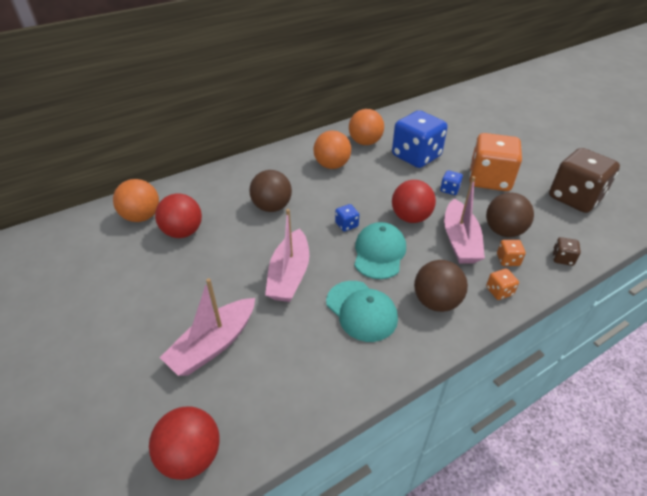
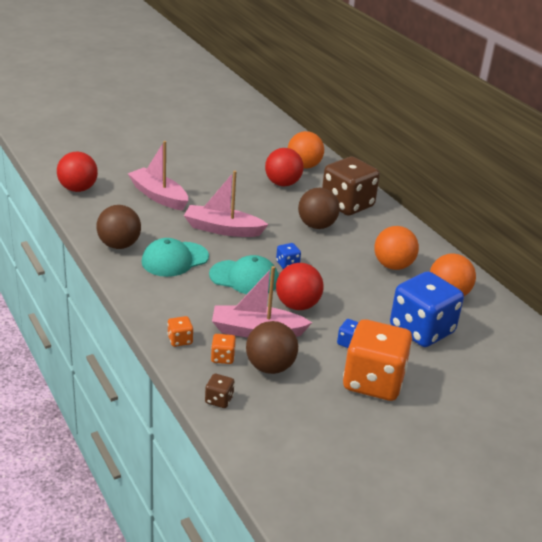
camera: 90 degrees right, 10 degrees down
(436, 302) = (175, 299): brown ball -> brown ball (119, 245)
(575, 198) = (335, 452): brown dice -> brown dice (347, 204)

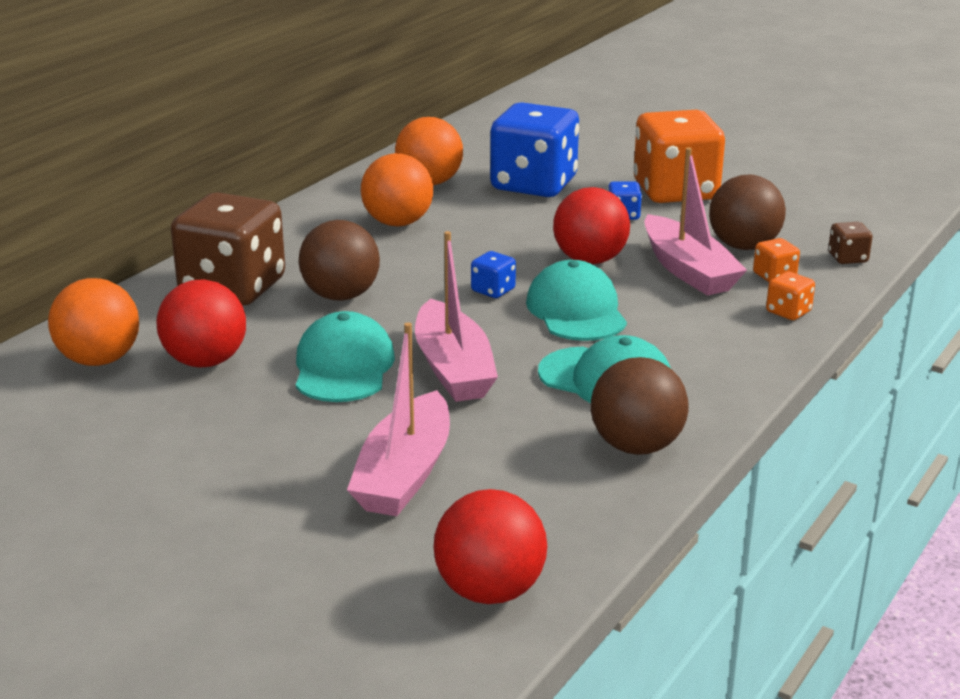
camera: 115 degrees left, 5 degrees down
(249, 208) = (343, 367): none -> turquoise cap

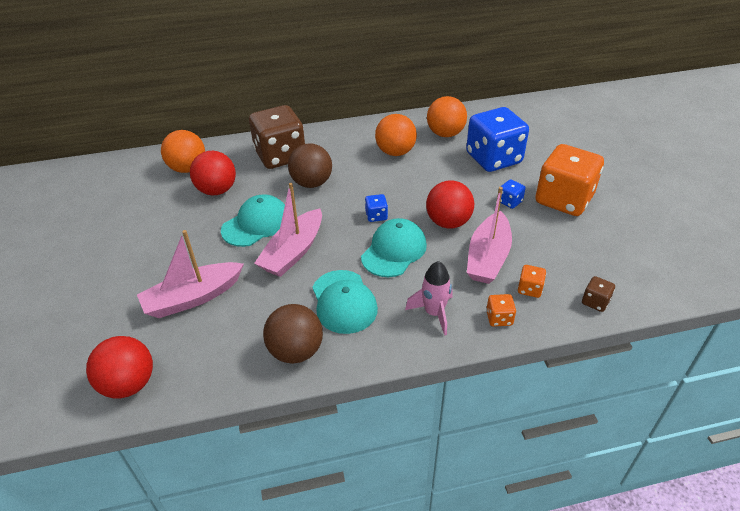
camera: 45 degrees right, 15 degrees up
(720, 340) = (434, 313): none -> pink rocket
(743, 246) = (544, 258): brown ball -> none

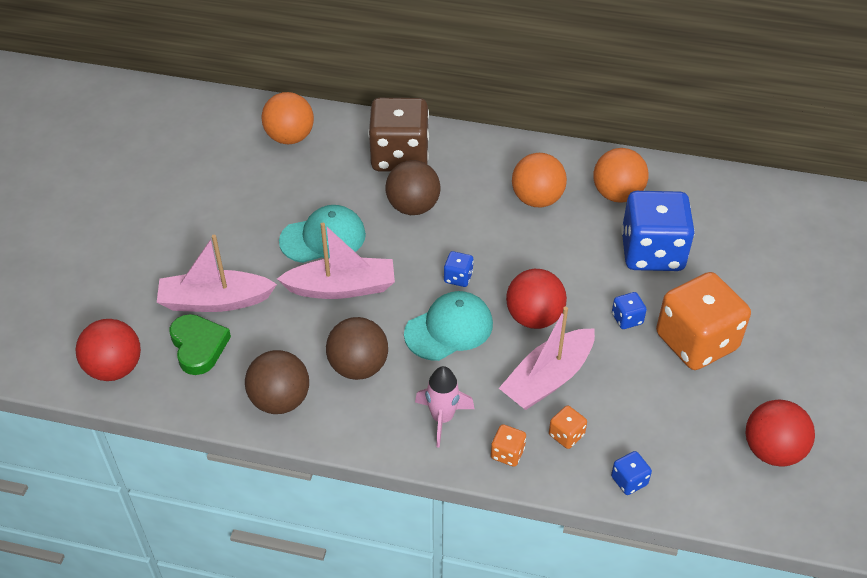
camera: 25 degrees right, 5 degrees up
(198, 337) = (198, 346): none -> green heart
(217, 190) = (305, 178): red ball -> red ball (772, 451)
(293, 252) = (342, 288): pink boat -> pink boat turned 150 degrees counterclockwise
(344, 302) = (358, 367): turquoise cap -> brown ball
(595, 302) = (629, 481): brown dice -> blue dice

